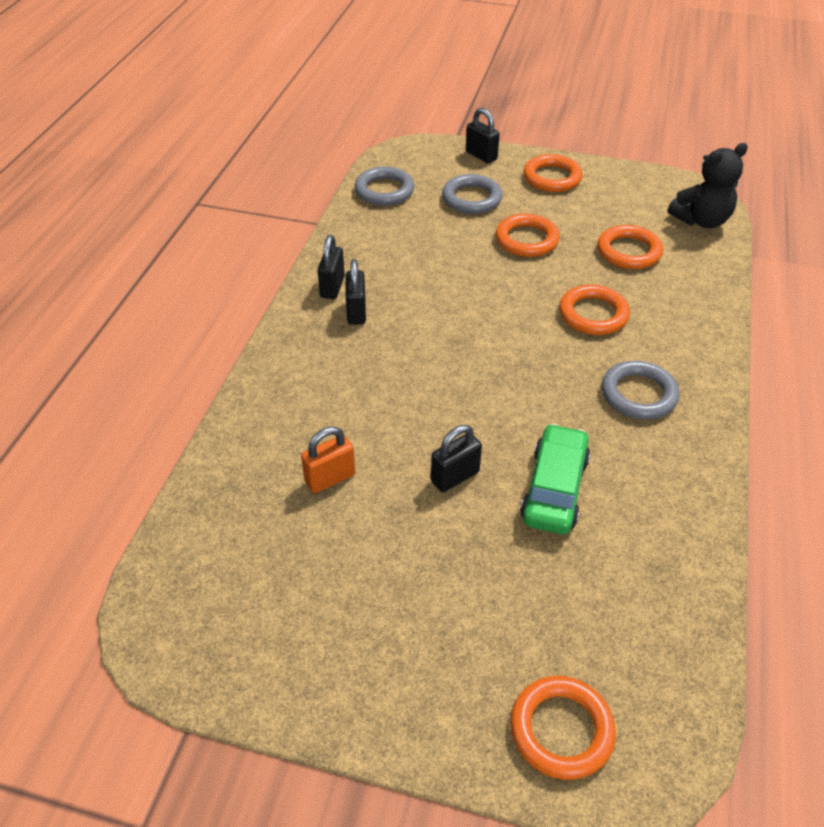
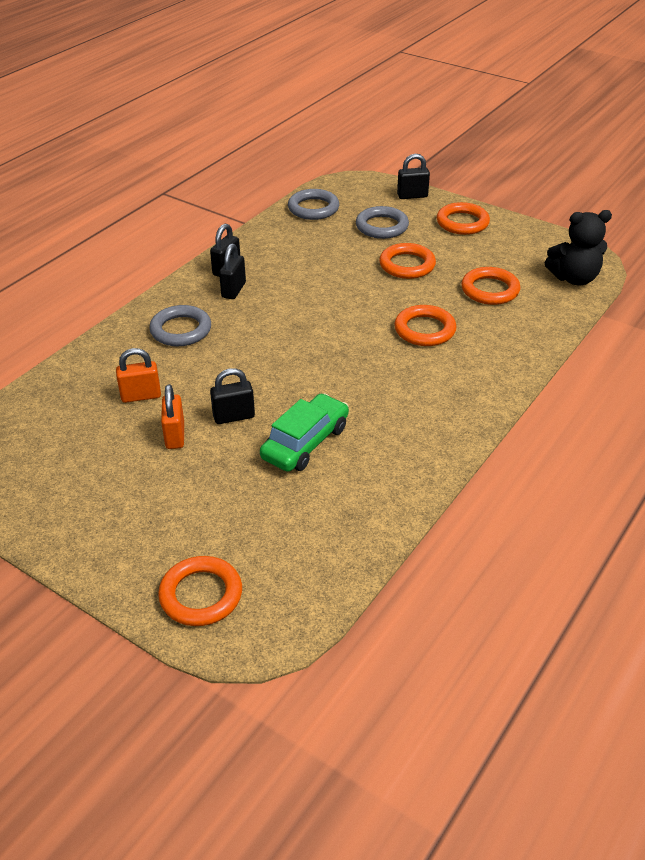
camera: 20 degrees right, 5 degrees down
(402, 521) = (175, 436): none -> orange padlock
(481, 156) = (412, 196): black padlock -> black padlock turned 75 degrees counterclockwise
(638, 394) = (421, 394): grey ring -> grey ring (181, 330)

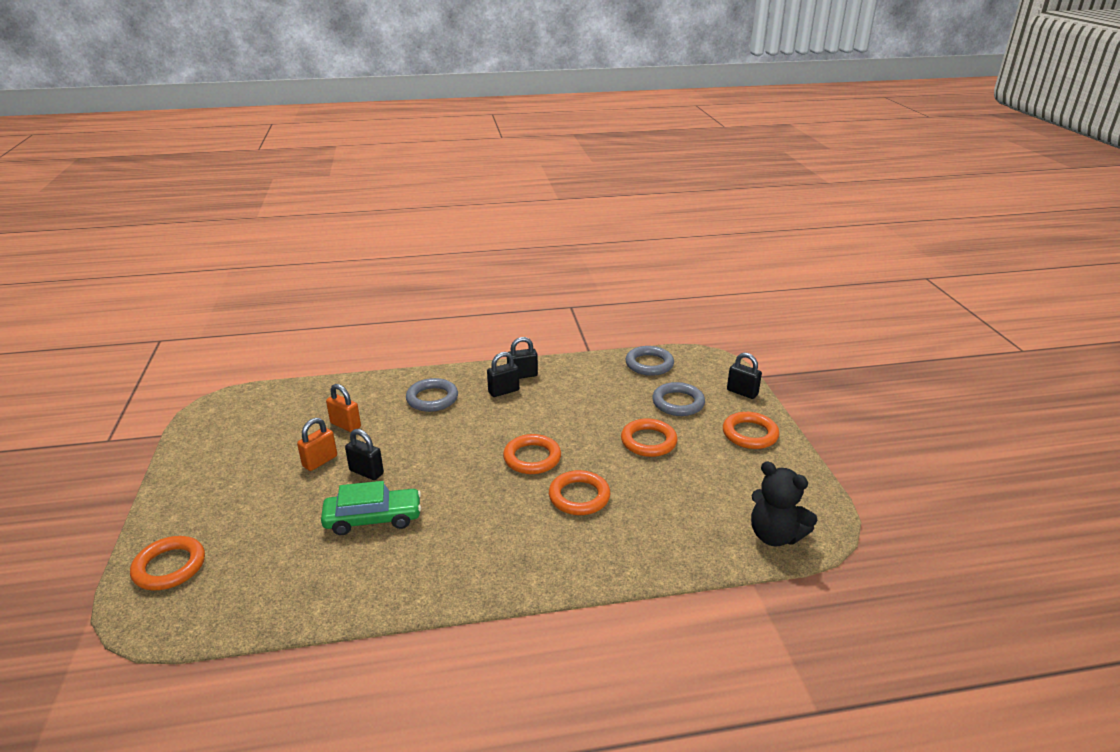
camera: 45 degrees right, 10 degrees down
(490, 290) = (682, 499): orange ring -> orange ring (532, 458)

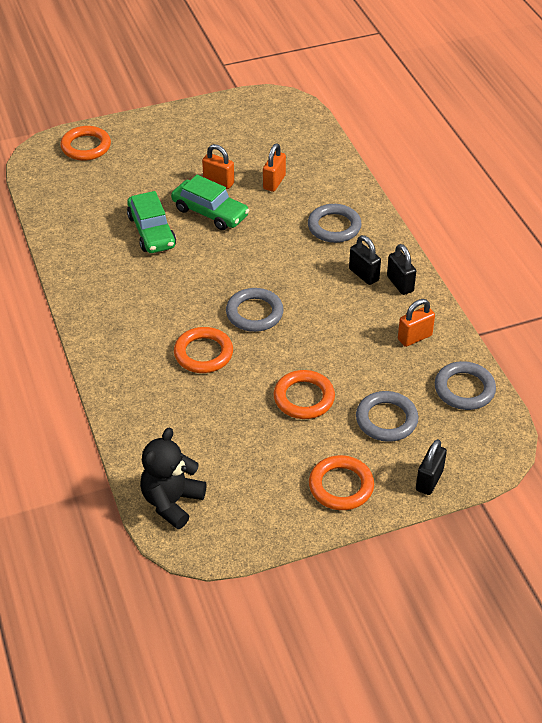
camera: 80 degrees right, 15 degrees up
(366, 472) = (210, 212): black padlock -> green car
(532, 458) = (254, 313): orange ring -> grey ring
(588, 377) = (414, 337): none -> orange padlock

